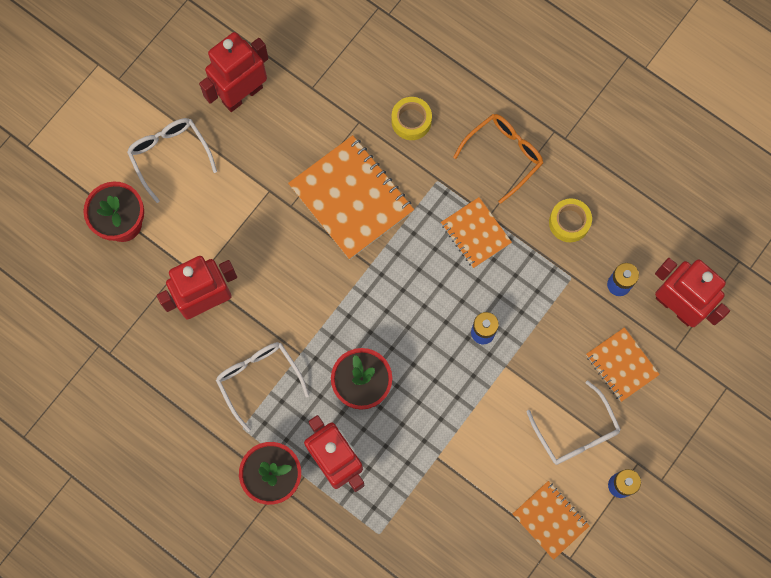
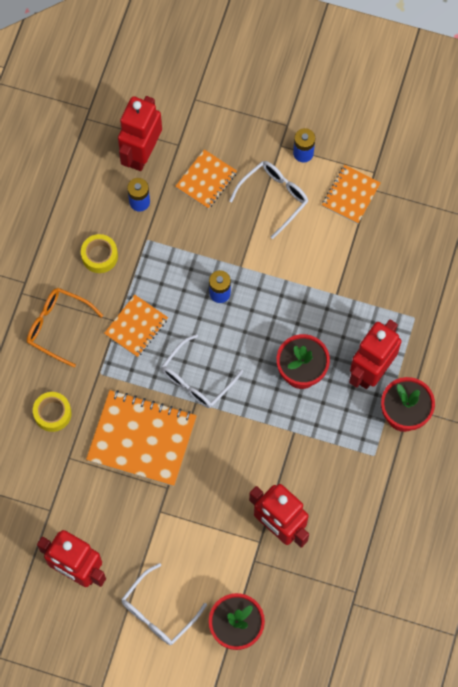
camera: 110 degrees left, 5 degrees down
(258, 379) = (328, 457): white glasses -> white glasses (196, 379)
(351, 198) = (142, 439): orange notebook -> orange notebook turned 75 degrees clockwise

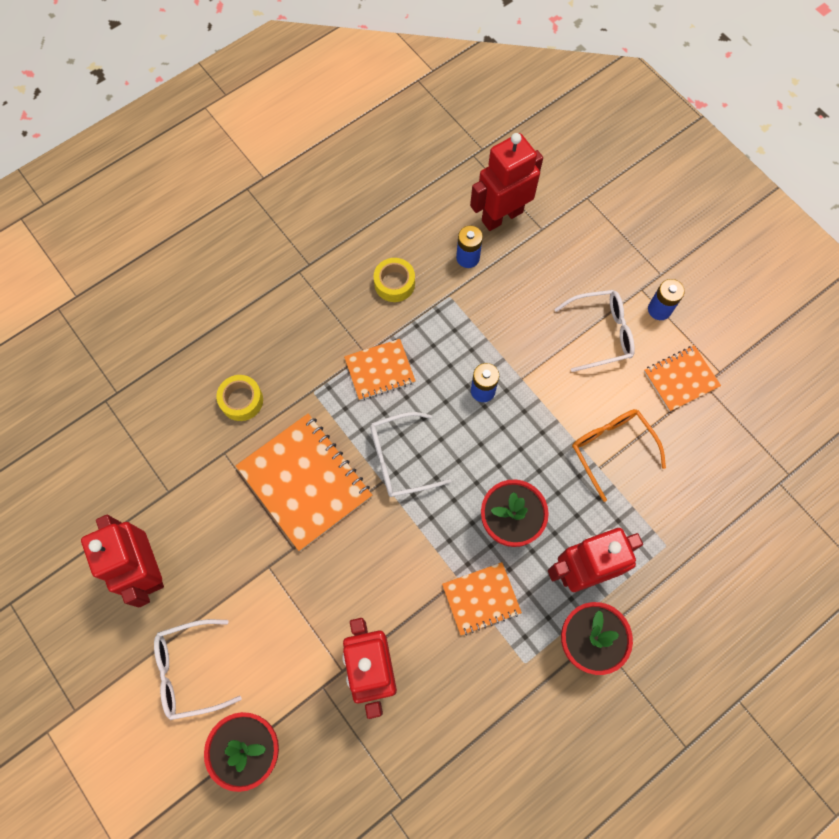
camera: 35 degrees right, 0 degrees up
(57, 326) = (307, 323): orange glasses -> orange glasses (611, 448)
(206, 180) = (545, 277): orange notebook -> orange notebook (481, 599)

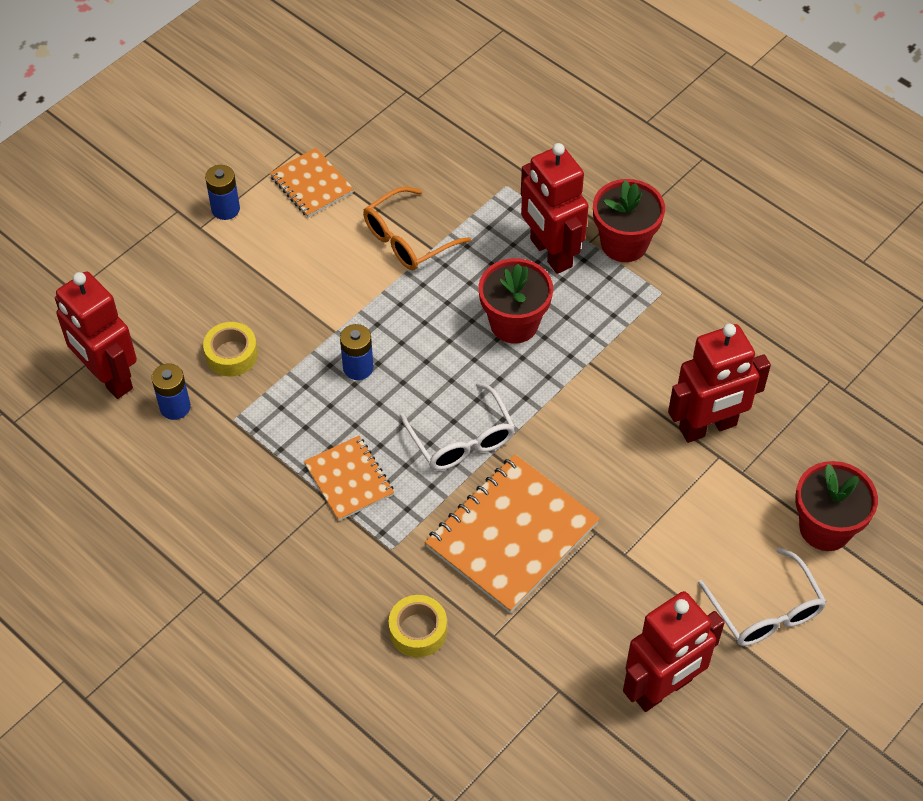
camera: 100 degrees left, 15 degrees down
(394, 283) = (222, 483): yellow tape -> yellow tape (231, 354)
(481, 599) = (605, 338): orange notebook -> none
(601, 333) = (264, 260): white glasses -> none

